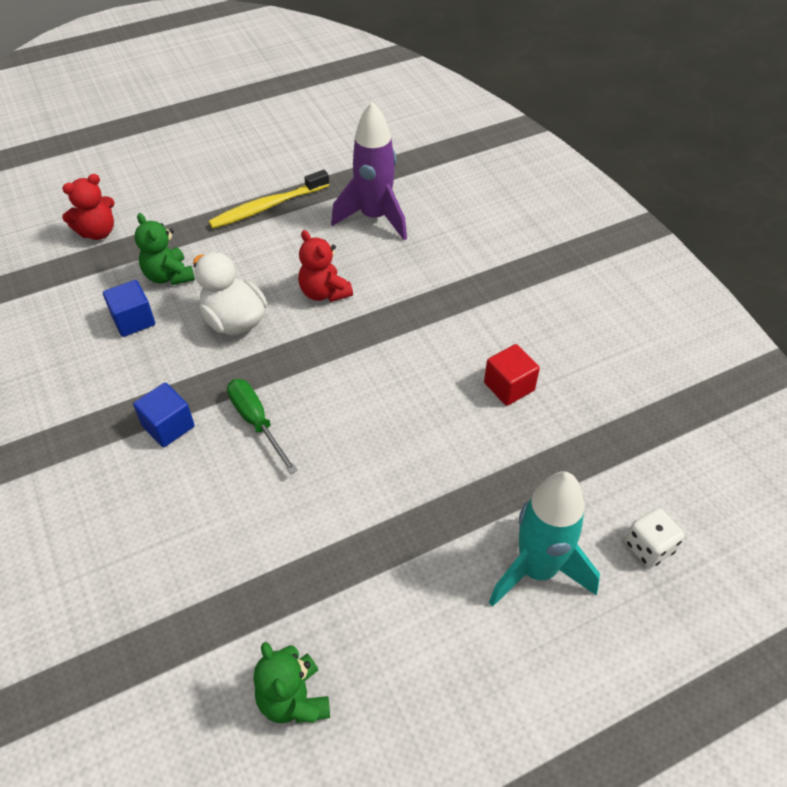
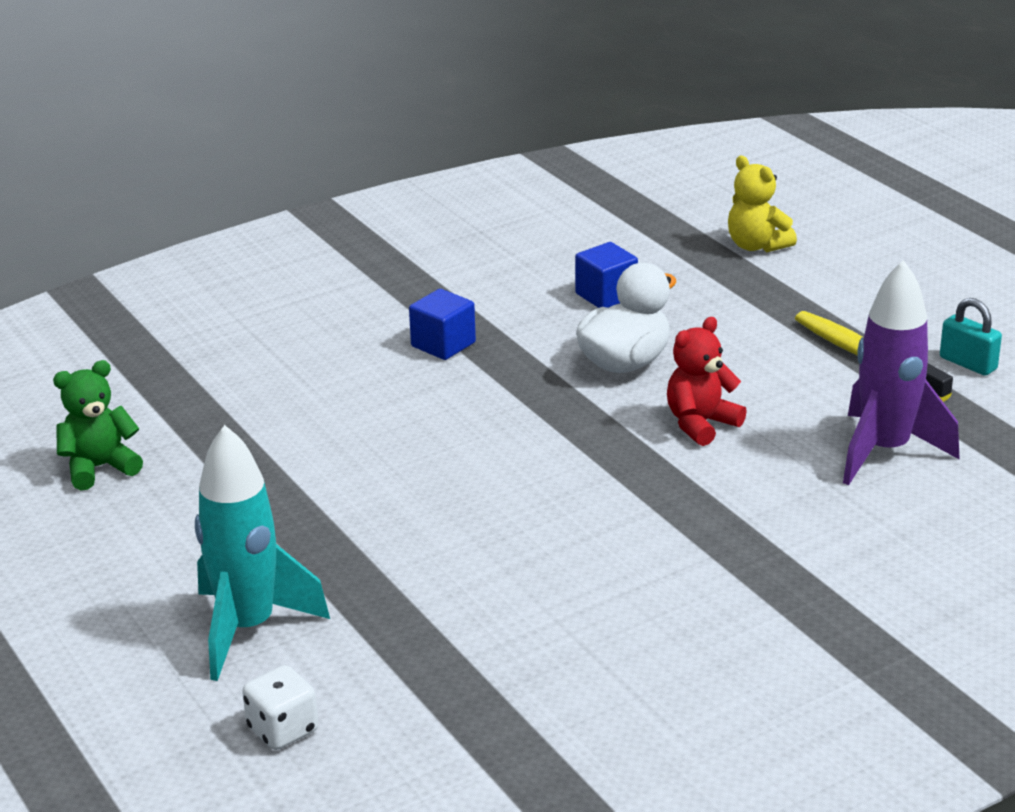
camera: 85 degrees right, 20 degrees down
(98, 232) = (757, 245): red teddy bear -> yellow teddy bear
(169, 276) = (692, 306): green teddy bear -> none
(256, 422) = (458, 401): green screwdriver -> none
(288, 168) = (968, 363): none -> turquoise padlock
(509, 386) = (555, 597): red cube -> none

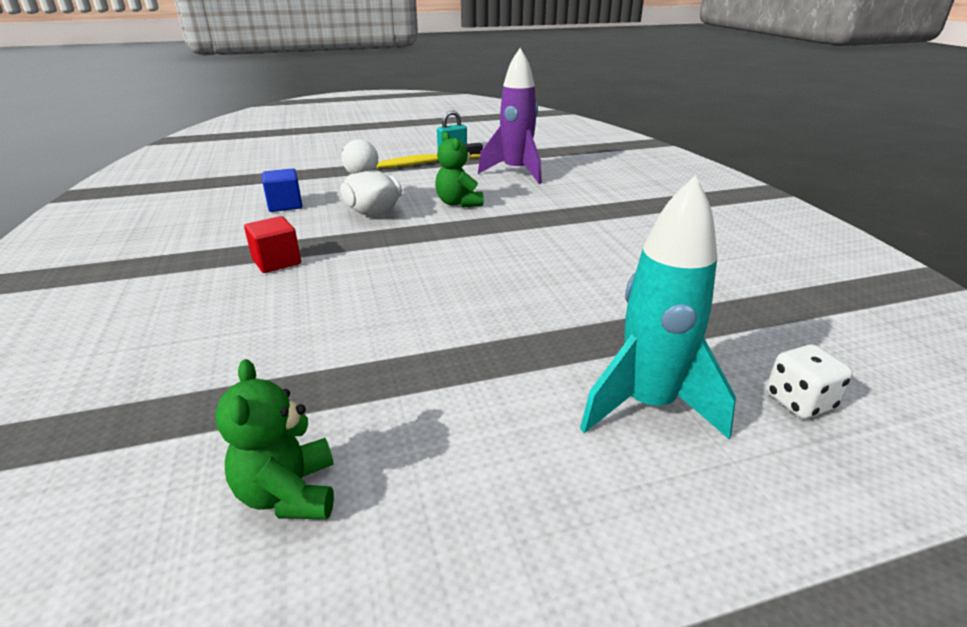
camera: 75 degrees left, 0 degrees up
(443, 344) = (276, 262): blue cube -> red cube
(701, 424) = (458, 203): red teddy bear -> green teddy bear
(757, 245) = (286, 165): yellow teddy bear -> none

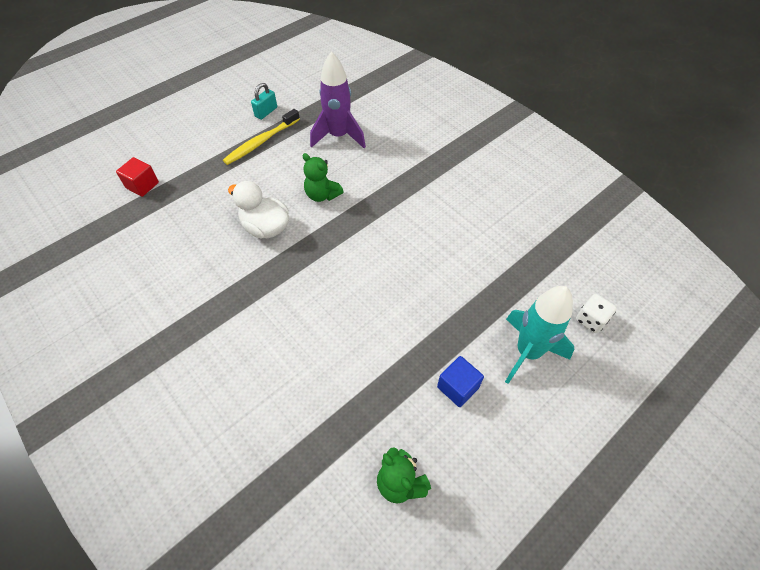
camera: 25 degrees left, 25 degrees up
(276, 262) = (245, 313): red cube -> red cube (142, 185)
(285, 205) = (192, 242): blue cube -> blue cube (457, 387)

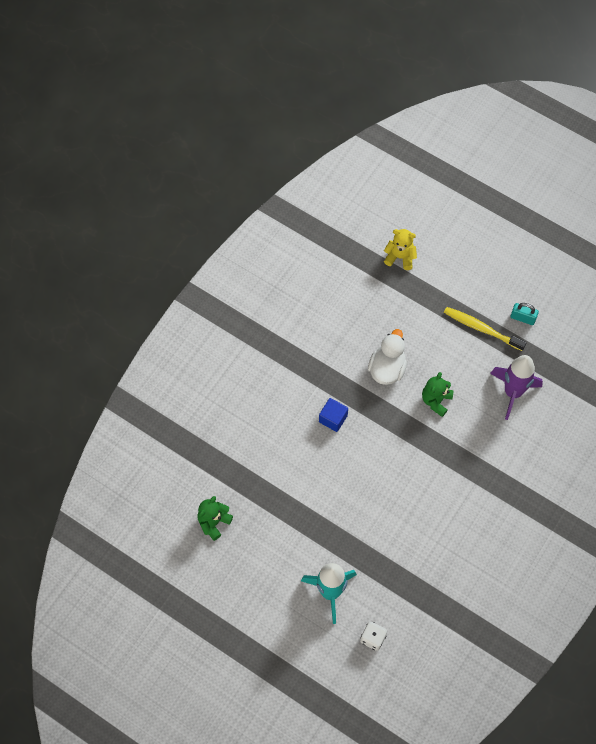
camera: 75 degrees right, 10 degrees up
(142, 185) = (400, 257): red cube -> yellow teddy bear
(457, 387) = (288, 546): blue cube -> blue cube (333, 418)

